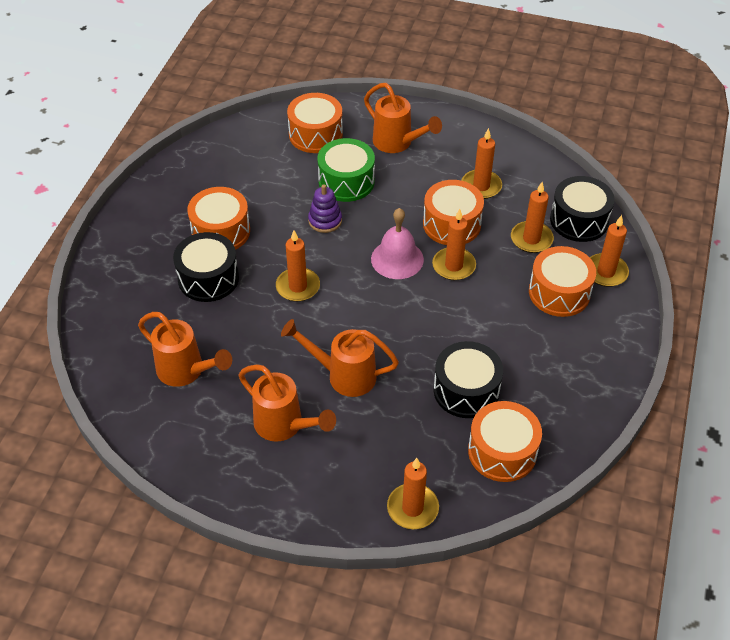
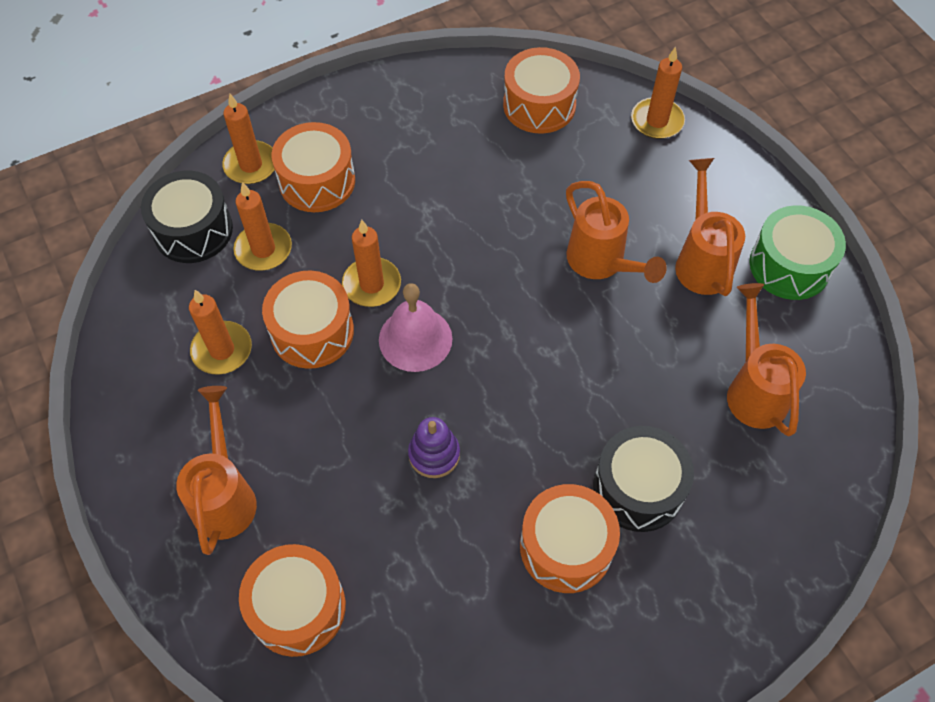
camera: 135 degrees left, 10 degrees up
(298, 287) = (550, 393): orange candle -> none
(346, 181) = (349, 491): green drum -> green drum (789, 265)
(466, 390) = (509, 168): black drum -> none

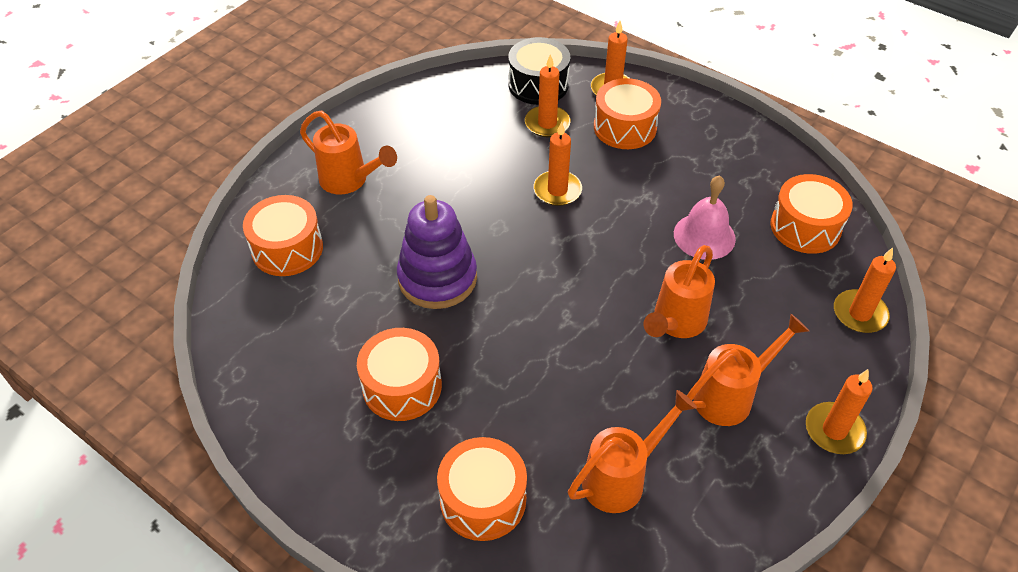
camera: 65 degrees right, 10 degrees down
(222, 350) = (455, 136): orange candle -> orange candle (834, 430)
(225, 495) = (350, 181): orange watering can -> orange watering can turned 60 degrees clockwise
(312, 331) = (497, 174): orange drum -> orange drum (483, 499)
(415, 339) = (527, 232): pink bell -> pink bell (704, 236)
(434, 454) = (437, 278): purple stacking toy -> purple stacking toy, size x1.88
(638, 488) = (477, 419): black drum -> none
(789, 265) = (777, 469): green drum -> none

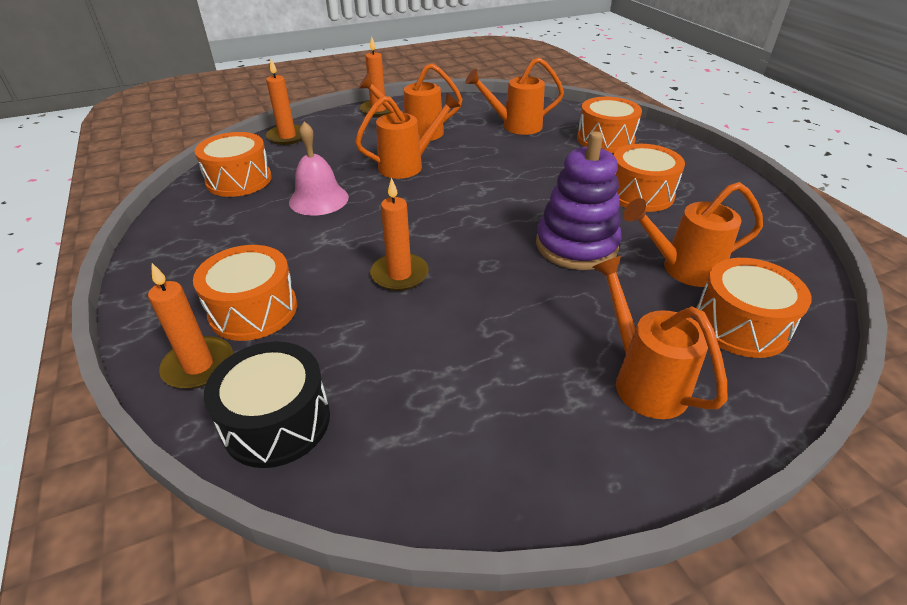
camera: 150 degrees left, 10 degrees down
(339, 288) = (682, 269): none -> orange watering can
(547, 124) = (331, 352): orange candle -> none

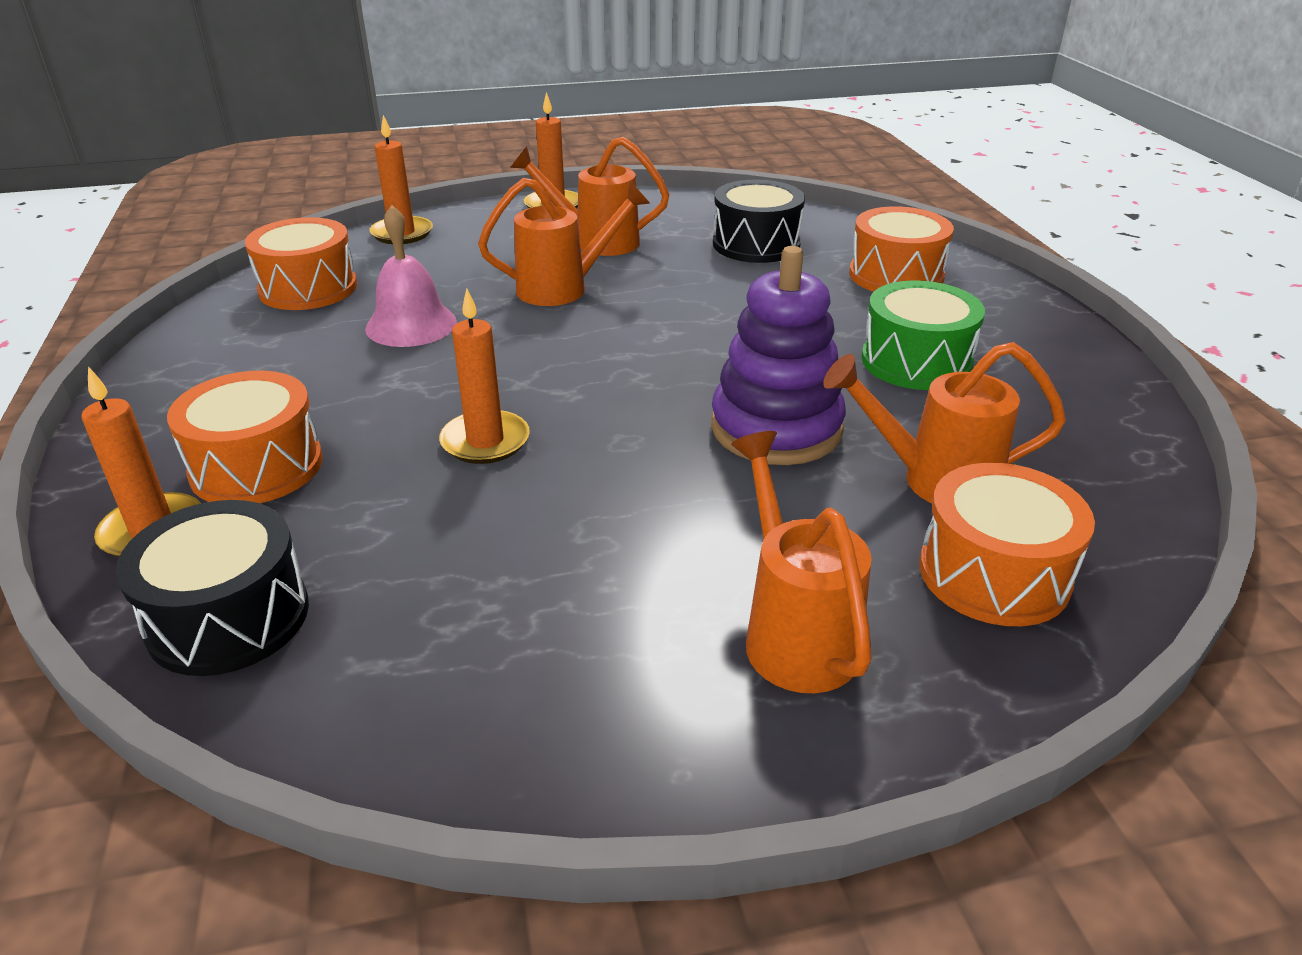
camera: 10 degrees right, 5 degrees down
(515, 126) = (756, 244): orange watering can -> black drum
(640, 194) = (916, 361): orange drum -> green drum

